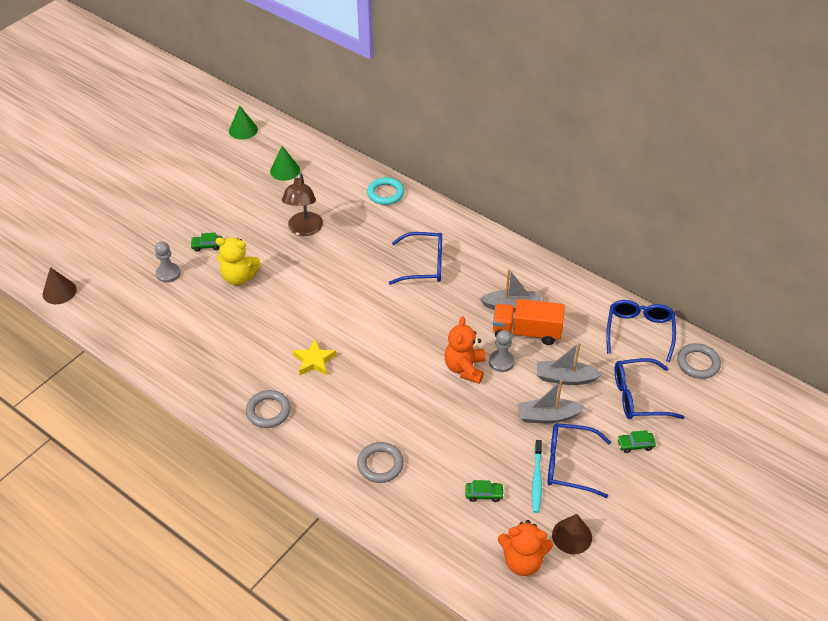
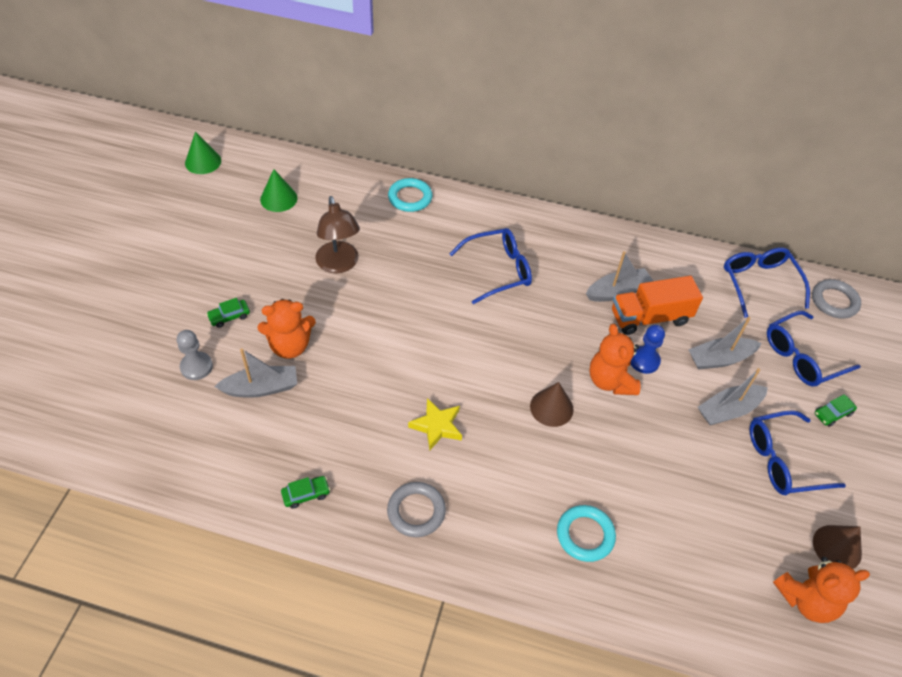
camera: 25 degrees left, 5 degrees up
(59, 291) = (57, 434): brown cone -> brown cone (551, 407)
(205, 300) = (261, 388): none -> grey boat
(239, 277) = (290, 346): yellow teddy bear -> orange teddy bear
(380, 464) = (585, 535): grey ring -> turquoise ring
(484, 494) = (718, 530): green car -> green car (306, 494)
(501, 362) = (644, 361): grey pawn -> blue pawn
(536, 480) = (762, 491): turquoise toothbrush -> none

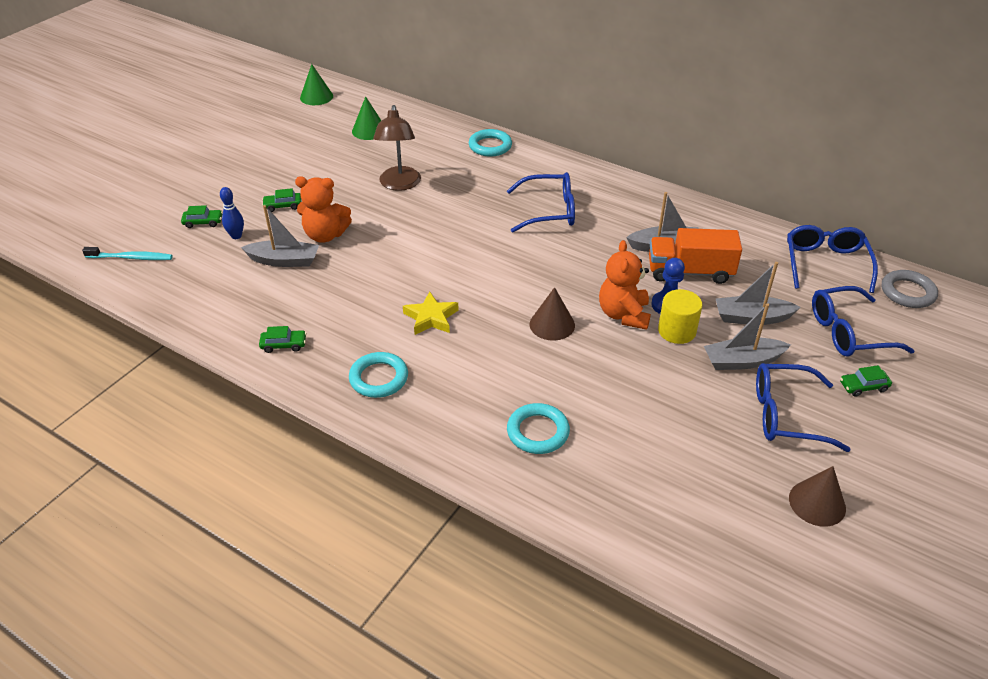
camera: 20 degrees right, 10 degrees down
(93, 420) = (131, 258): none -> turquoise toothbrush
(152, 356) = (203, 222): none -> green car
(196, 367) = (236, 236): grey pawn -> blue bowling pin
(416, 511) = (379, 378): grey ring -> turquoise ring
(662, 389) = (677, 331): none -> yellow cylinder
(806, 600) = (759, 540): orange teddy bear -> none

